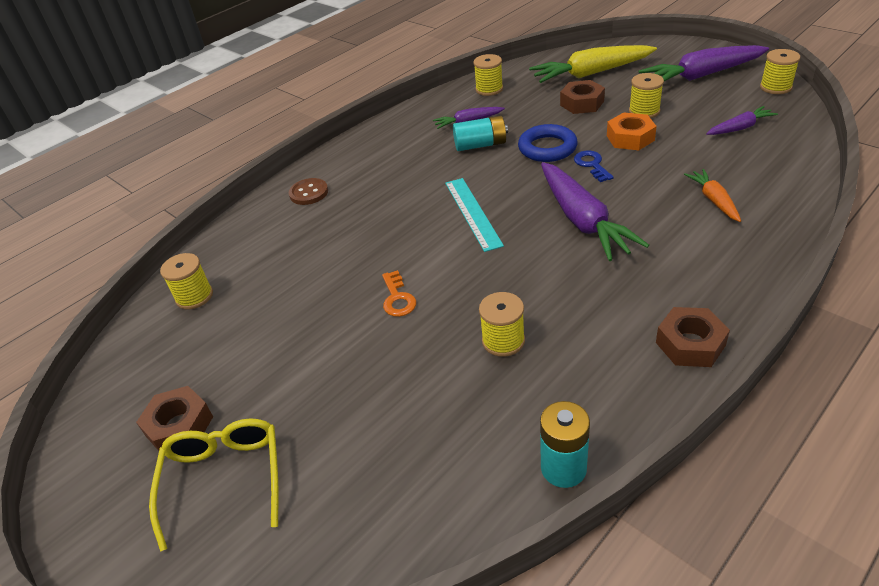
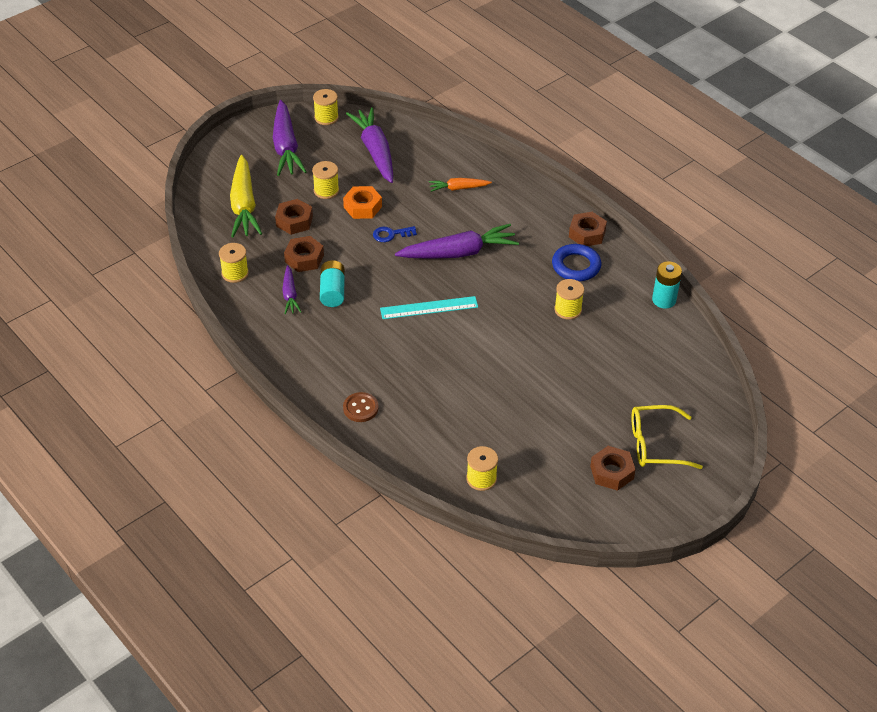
camera: 90 degrees left, 5 degrees up
(397, 298) = (515, 357): orange key -> none
(525, 119) = (304, 258): none -> brown nut
(547, 148) = (356, 253): blue ring -> blue ring (576, 266)
(740, 128) = (375, 151): purple carrot -> purple carrot, size x1.90

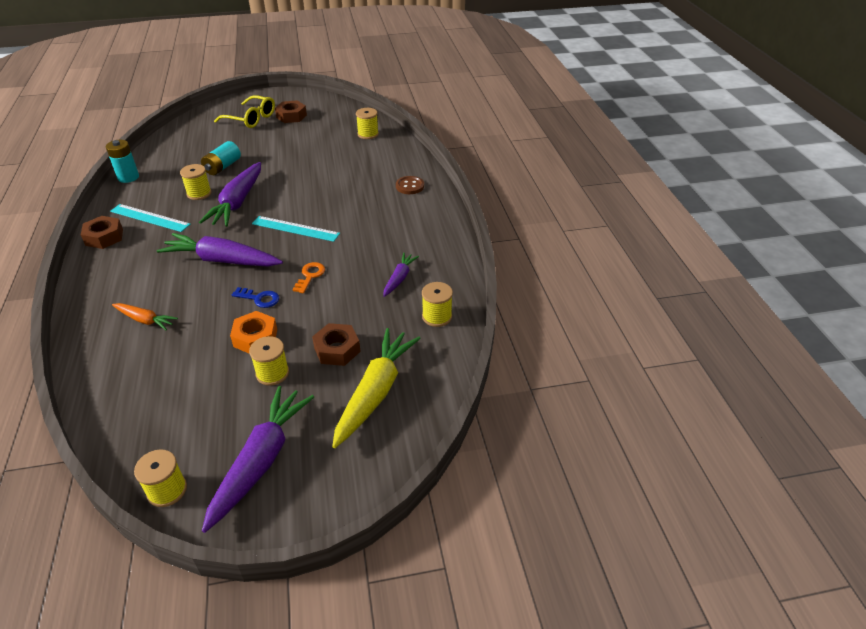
camera: 150 degrees left, 5 degrees down
(304, 258) = (360, 306): brown nut -> none
(332, 291) = (360, 268): turquoise battery -> turquoise battery (223, 167)
(369, 268) = (310, 276): none -> orange key
(375, 151) = (169, 404): purple carrot -> purple carrot (237, 202)
(576, 266) = (149, 218): blue ring -> turquoise ruler

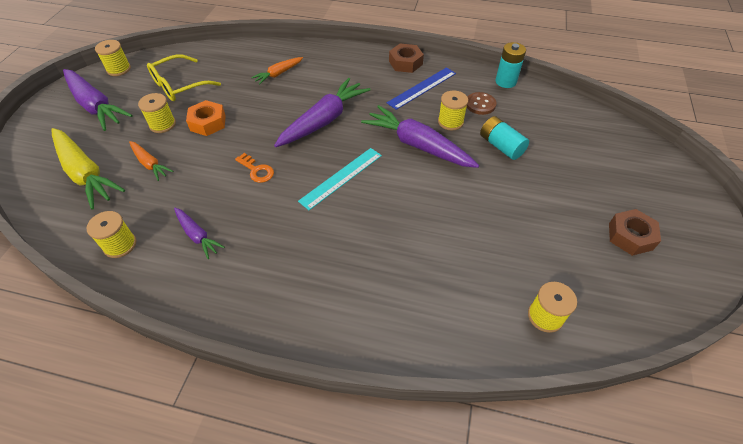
camera: 115 degrees right, 10 degrees up
(149, 218) = (422, 88): turquoise ruler -> blue ruler
(251, 119) = (629, 191): yellow glasses -> yellow glasses (179, 85)
(259, 298) = (252, 133): blue key -> none
(337, 349) = (150, 164): brown nut -> orange carrot
(410, 186) = (367, 315): brown button -> brown button (480, 104)

